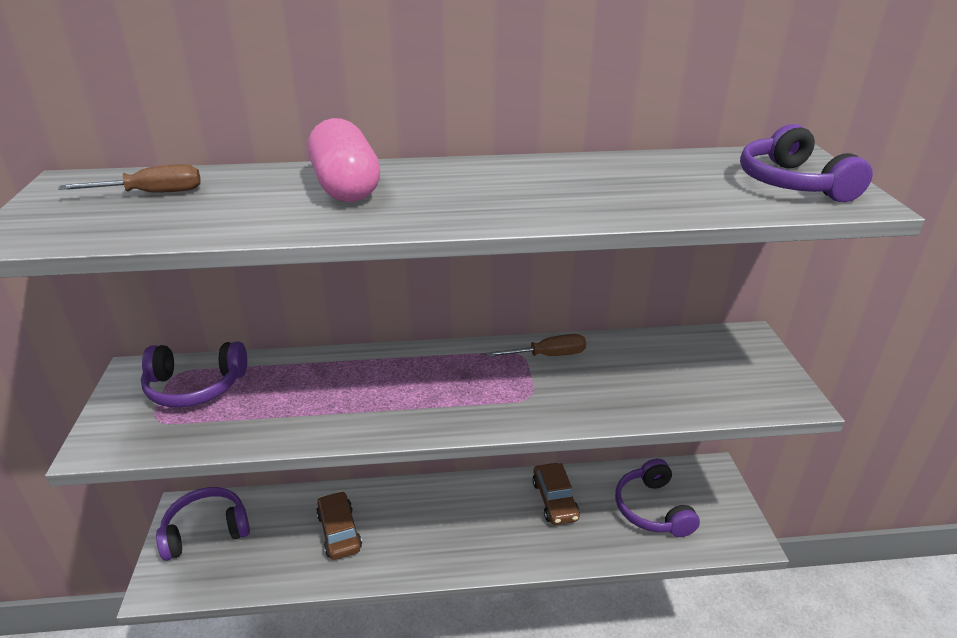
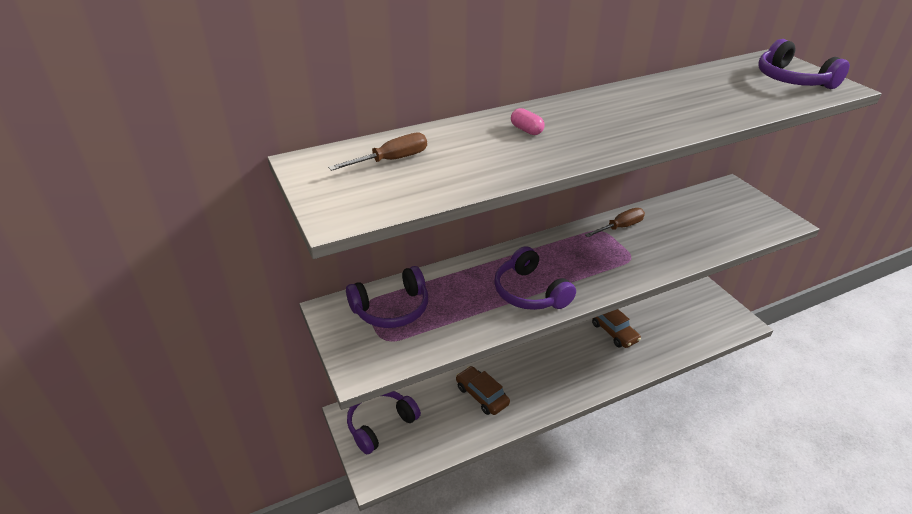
camera: 20 degrees left, 5 degrees up
(346, 187) = (526, 130): pink capsule -> pink capsule, size x0.43
(652, 509) = (677, 320): purple headphones -> purple headphones (529, 292)

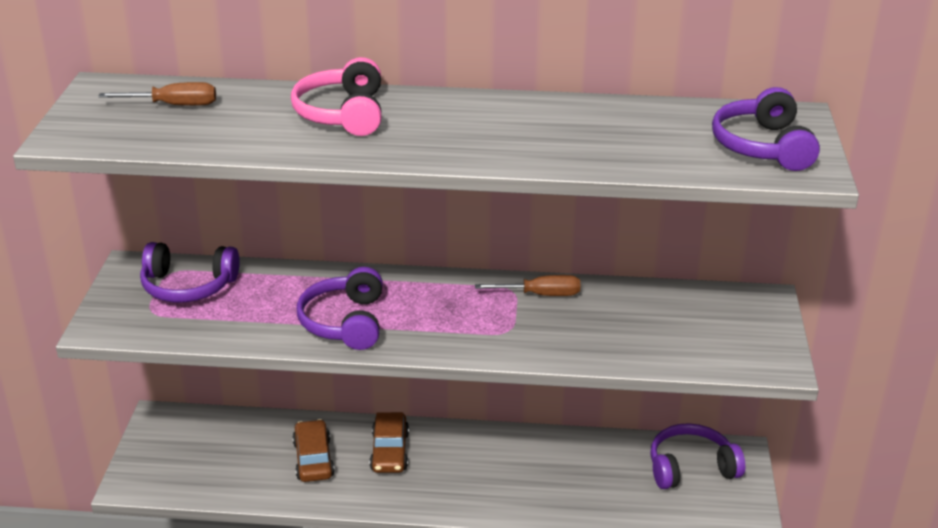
camera: 30 degrees right, 5 degrees down
(380, 424) = (180, 440): purple headphones -> purple headphones (691, 467)
(526, 130) = (342, 114): pink capsule -> pink headphones
(613, 332) = (548, 459): brown car -> brown car (389, 451)

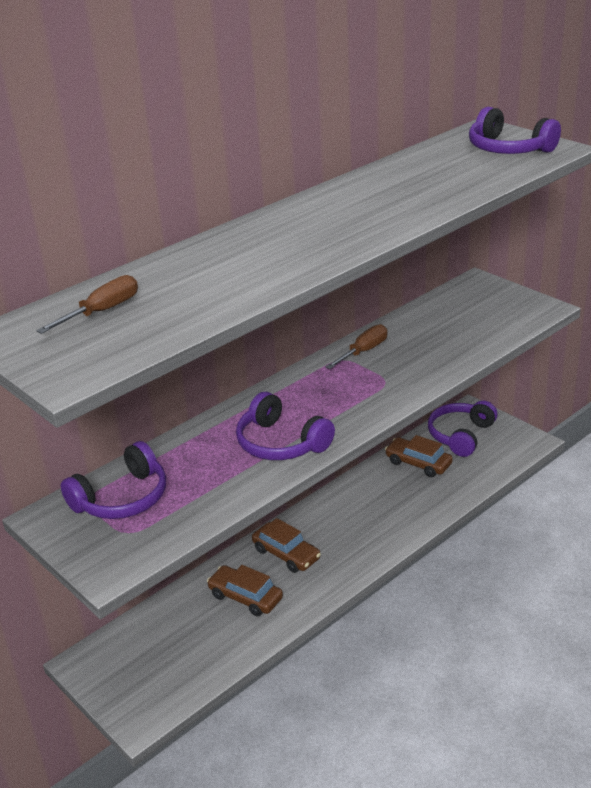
camera: 45 degrees left, 0 degrees up
(342, 114) = (241, 252): pink headphones -> none
(610, 462) = (418, 463): none -> brown car

